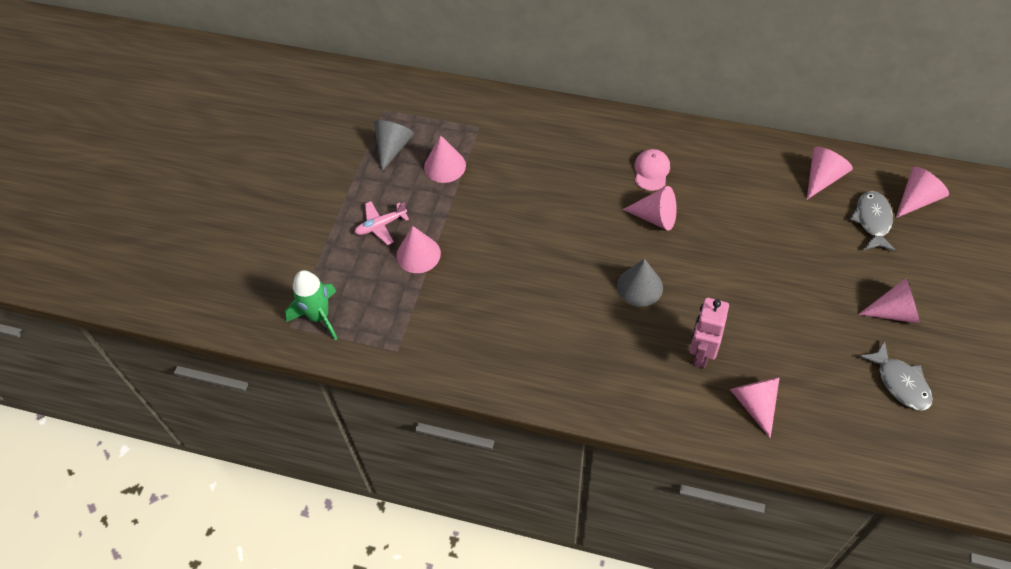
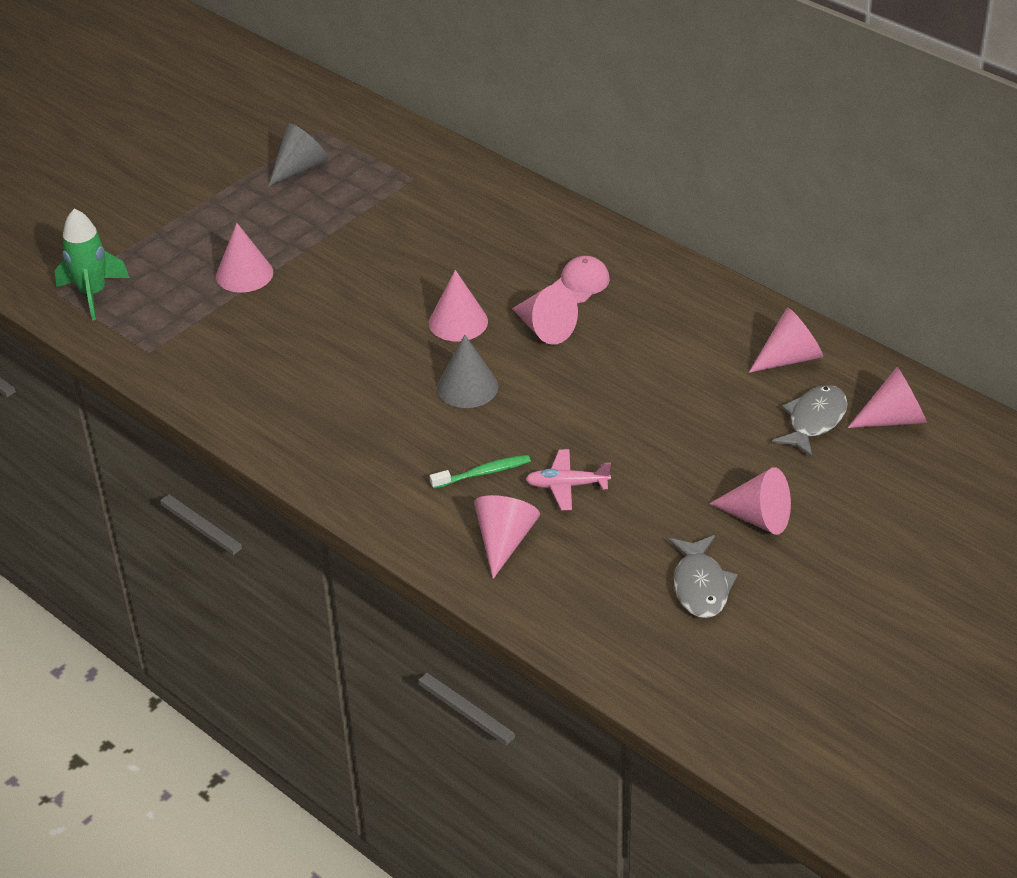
camera: 25 degrees right, 15 degrees down
(381, 225) = (226, 235): pink plane -> pink plane (567, 485)
(445, 166) = (343, 203): pink cone -> pink cone (458, 322)
(701, 353) = (483, 473): pink robot -> green toothbrush

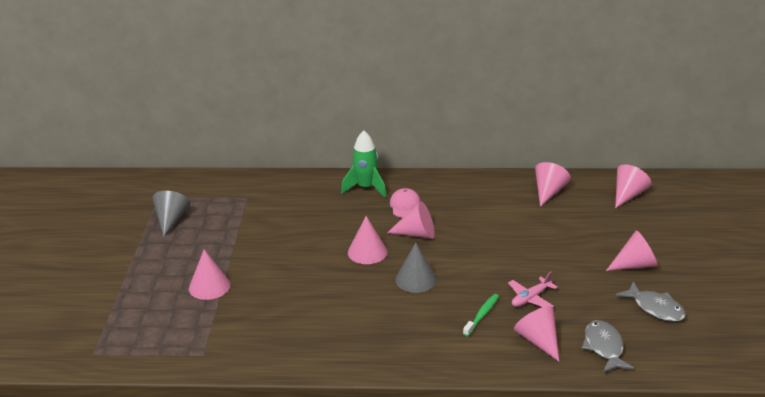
camera: 40 degrees left, 10 degrees down
(93, 294) = (121, 342): green rocket -> green rocket (366, 188)
(814, 421) = (597, 212): grey fish -> grey fish (604, 347)

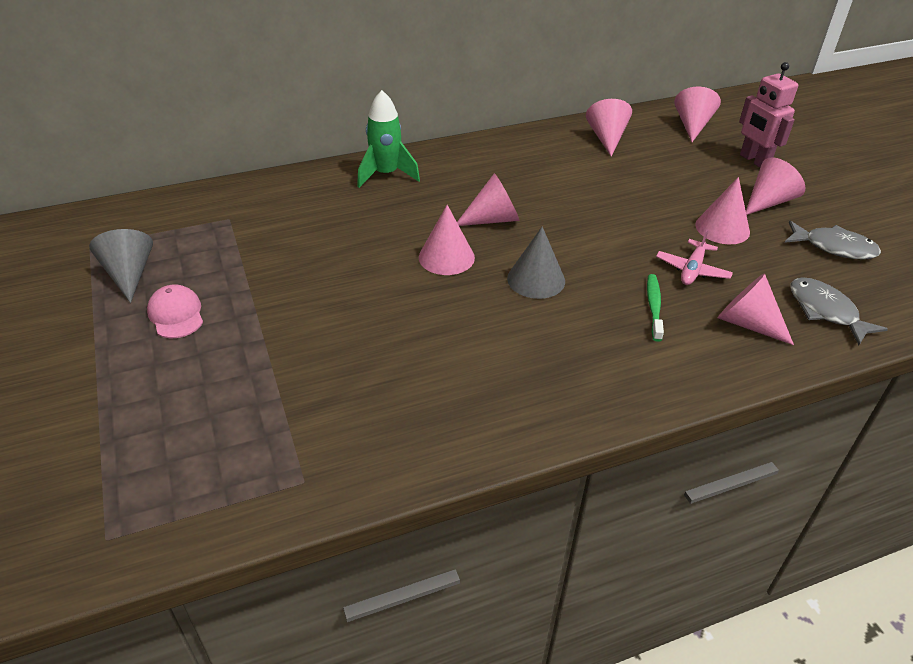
camera: 25 degrees left, 10 degrees up
(209, 286) = (248, 363): pink cone -> pink cone (722, 228)
(405, 206) = (452, 187): pink cap -> pink cap (176, 314)
(654, 232) = (754, 160): none -> pink robot

